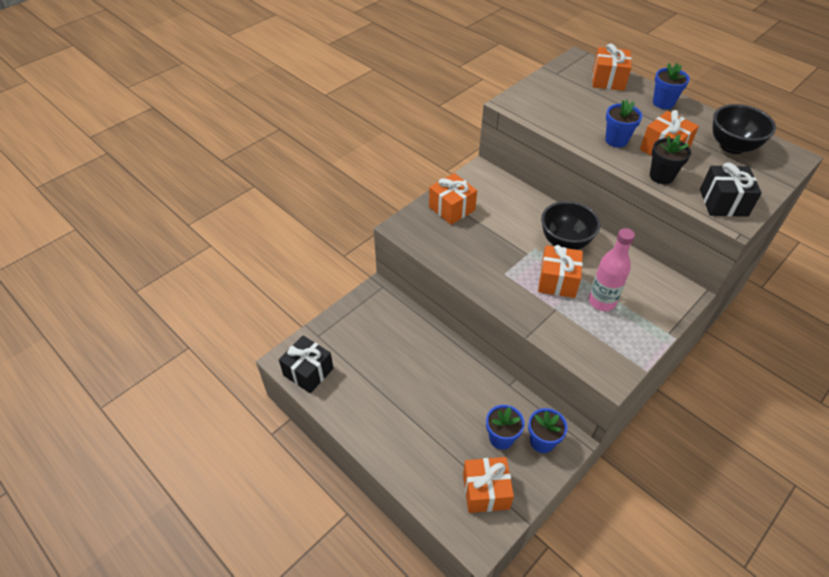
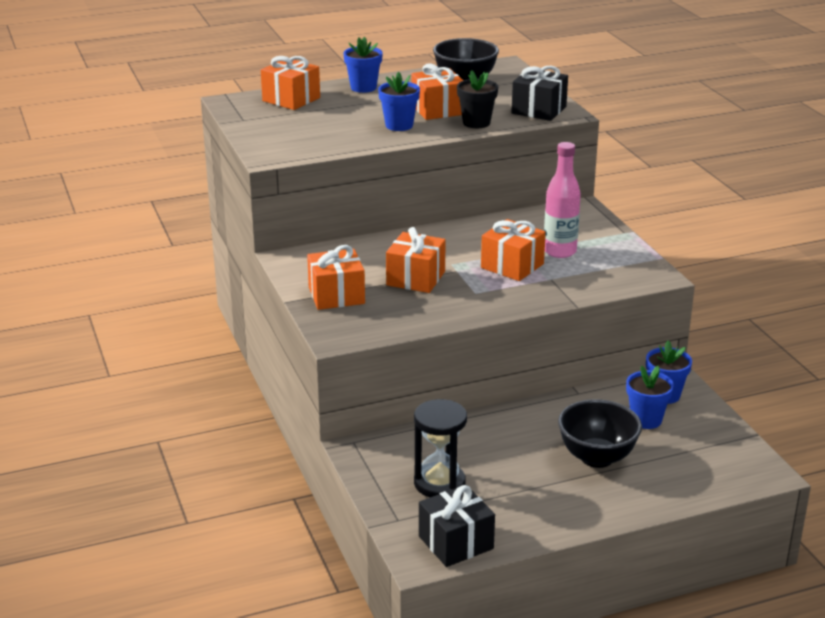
camera: 65 degrees left, 20 degrees down
(363, 343) = (439, 483): none -> black hourglass
(486, 491) = (707, 450): orange gift -> orange gift (415, 278)
(565, 242) = (458, 244): black bowl -> black bowl (597, 458)

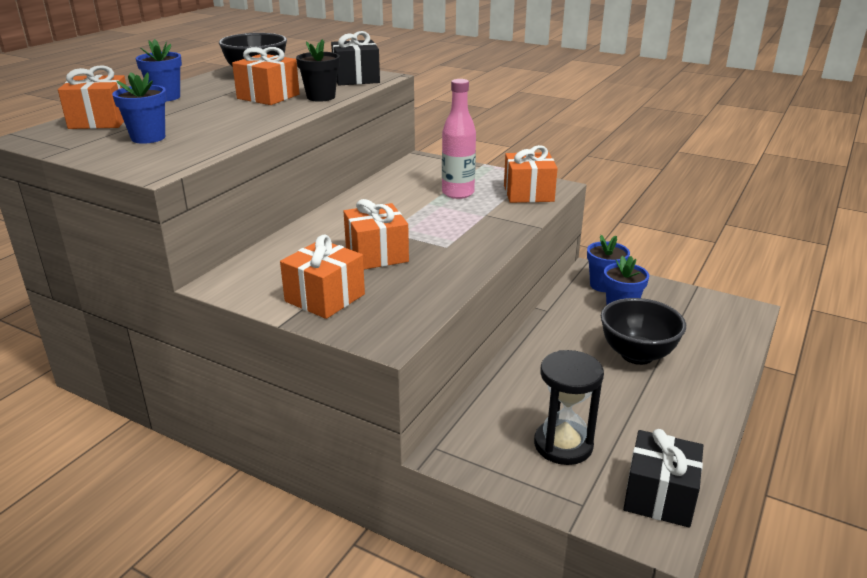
camera: 40 degrees left, 0 degrees up
(399, 125) = (253, 114): blue flower pot -> blue flower pot (148, 138)
(512, 266) = (440, 216): orange gift -> orange gift (528, 193)

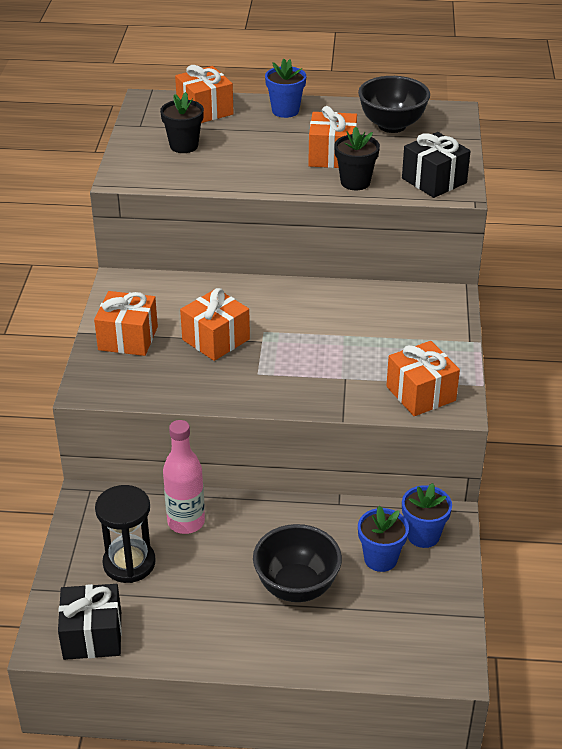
camera: 65 degrees right, 10 degrees up
(148, 138) = (184, 146): blue flower pot -> black flower pot
(458, 193) = (382, 346): pink bottle -> pink bottle (186, 522)

